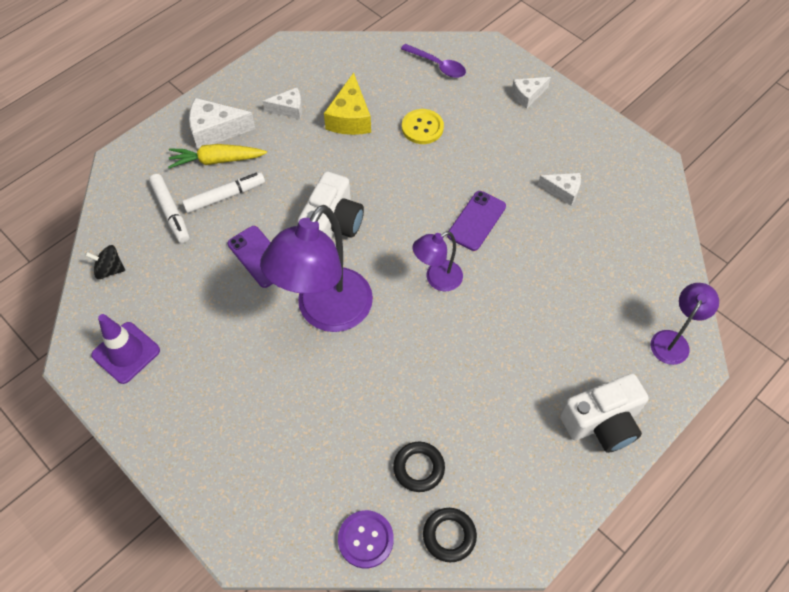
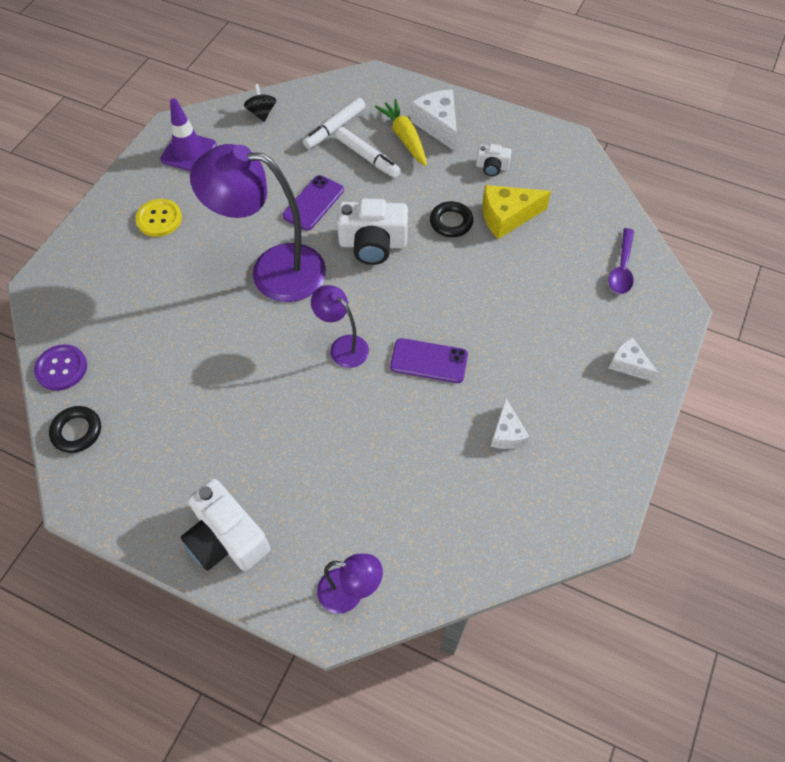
camera: 70 degrees right, 0 degrees up
(288, 109) = (492, 167): white cheese -> white camera
(419, 468) = (136, 389): black ring -> black ring (451, 222)
(422, 127) = (527, 280): yellow button -> yellow button (159, 219)

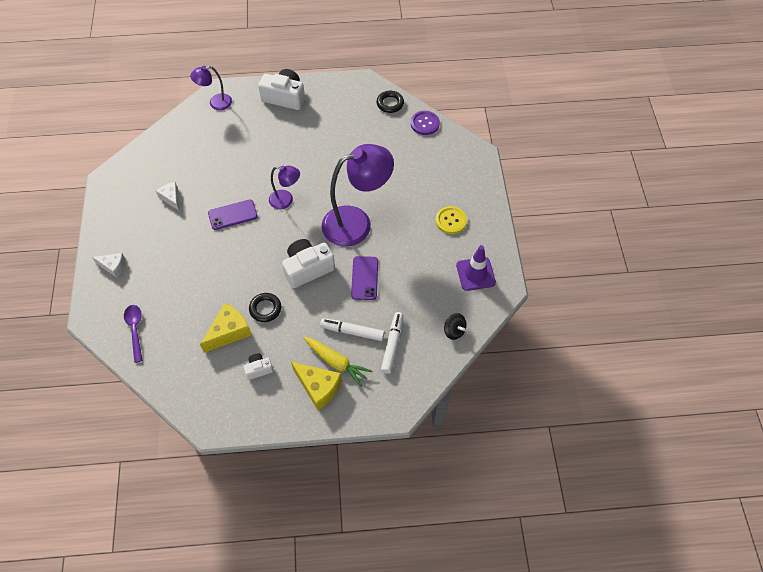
camera: 150 degrees right, 0 degrees up
(438, 125) = (318, 387): white cheese -> yellow cheese

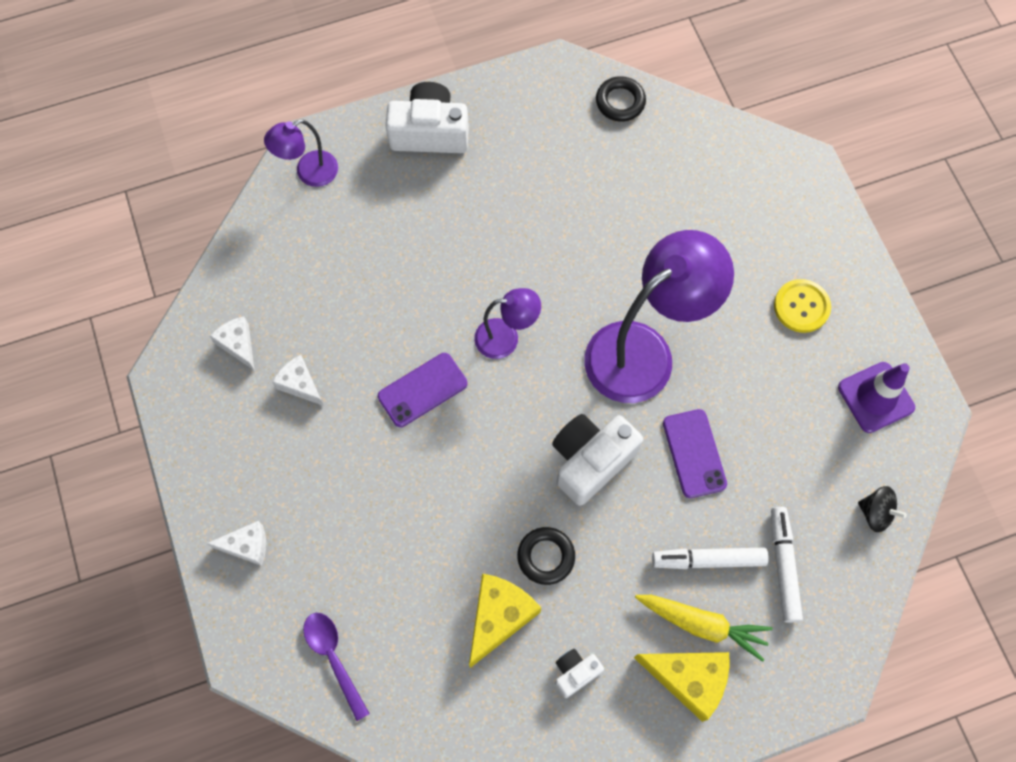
camera: 15 degrees left, 10 degrees up
(148, 173) = (238, 344): none -> white cheese
(425, 123) = (694, 128): purple button -> none

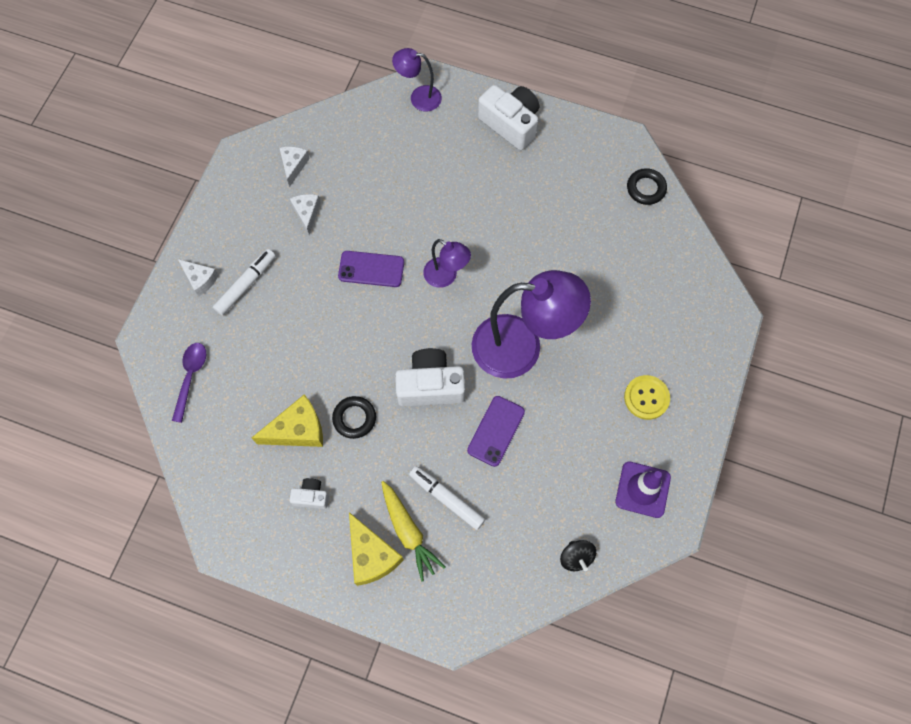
camera: 40 degrees right, 0 degrees up
(783, 566) = (488, 540): white marker -> white marker (245, 285)

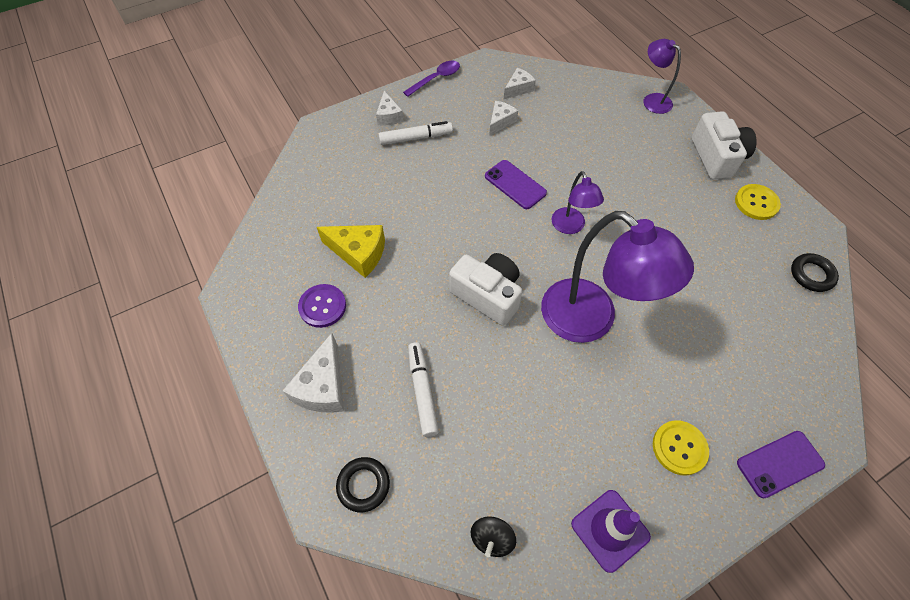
camera: 40 degrees right, 10 degrees down
(190, 377) = (322, 169): purple spoon -> purple spoon (436, 79)
(311, 496) = (322, 306): white camera -> purple button
(354, 418) = (407, 275): black ring -> black ring (363, 485)
(371, 555) = (323, 386): yellow cheese -> white cheese
(408, 532) = (368, 392): yellow carrot -> none
(496, 431) = (512, 369): purple phone -> purple phone (780, 464)
(568, 149) = (756, 203): none -> yellow button

